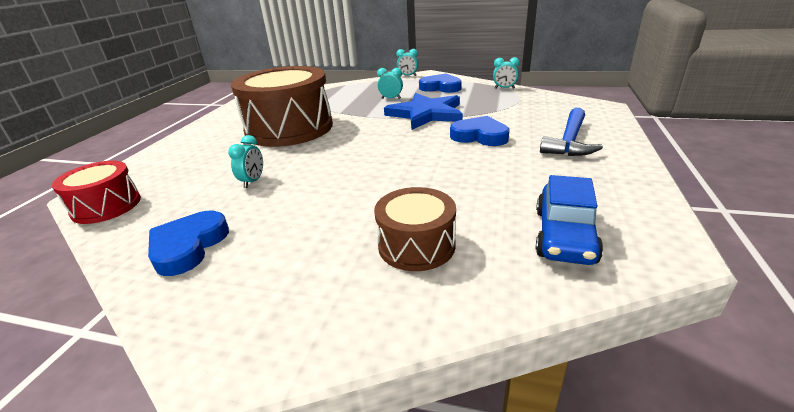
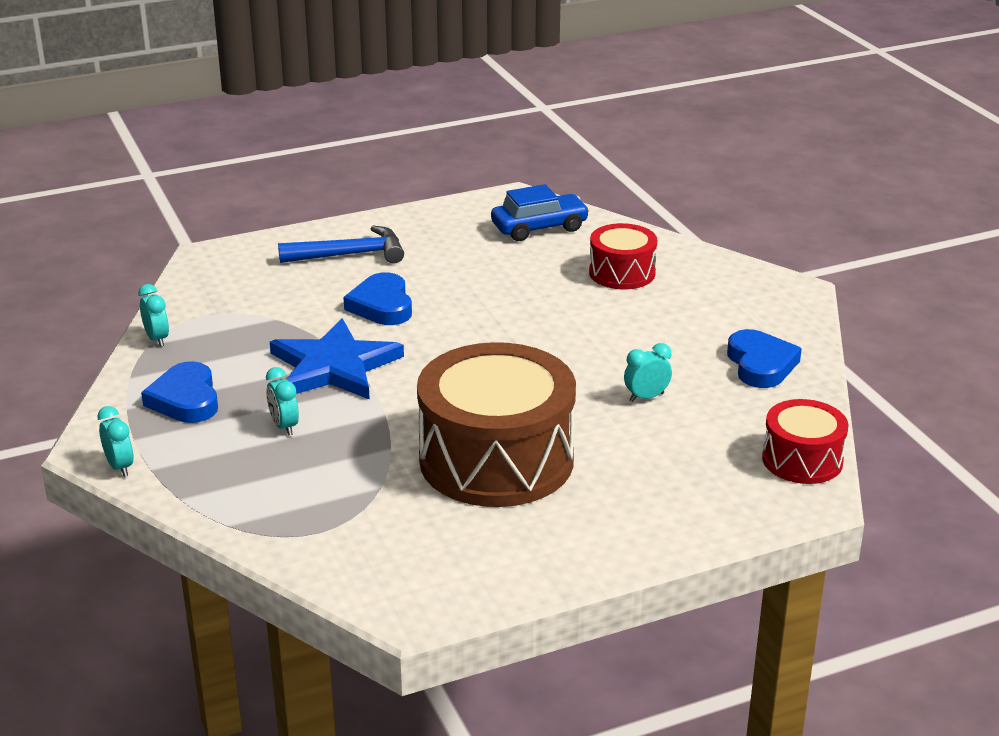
camera: 130 degrees left, 0 degrees up
(188, 246) = (760, 364): blue heart -> blue heart turned 75 degrees counterclockwise
(416, 245) = (622, 273): brown drum -> red drum

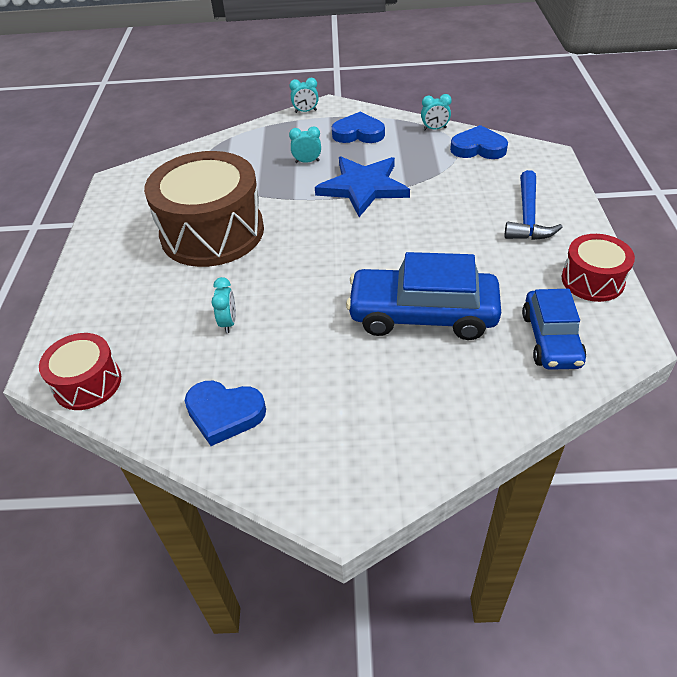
camera: 115 degrees right, 15 degrees up
(382, 305) = (437, 219): blue heart -> blue heart (478, 148)
(551, 289) = (422, 315): none -> blue car
(622, 273) = (434, 372): red drum -> red drum (592, 280)

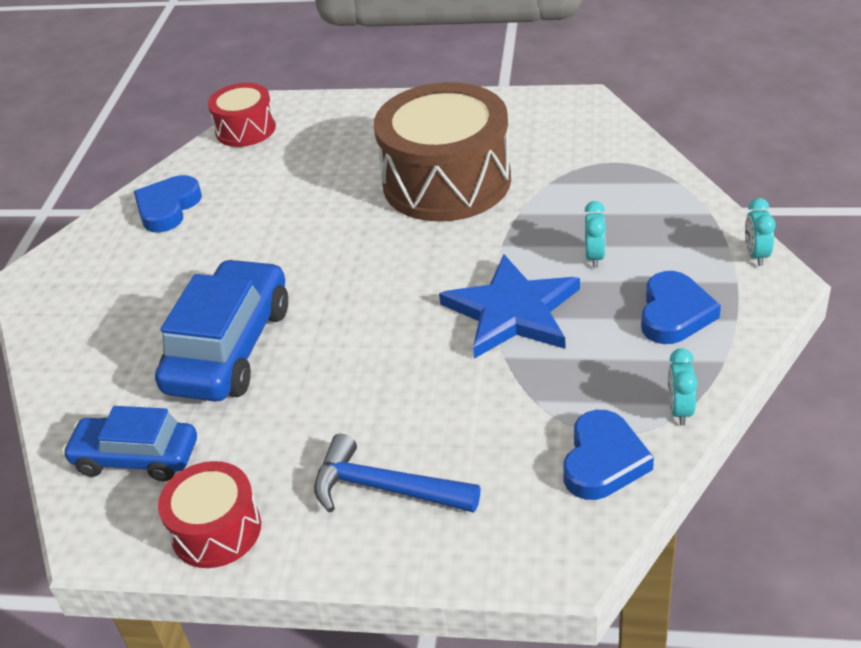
camera: 100 degrees right, 5 degrees down
(228, 322) = (285, 203): turquoise clock -> none

